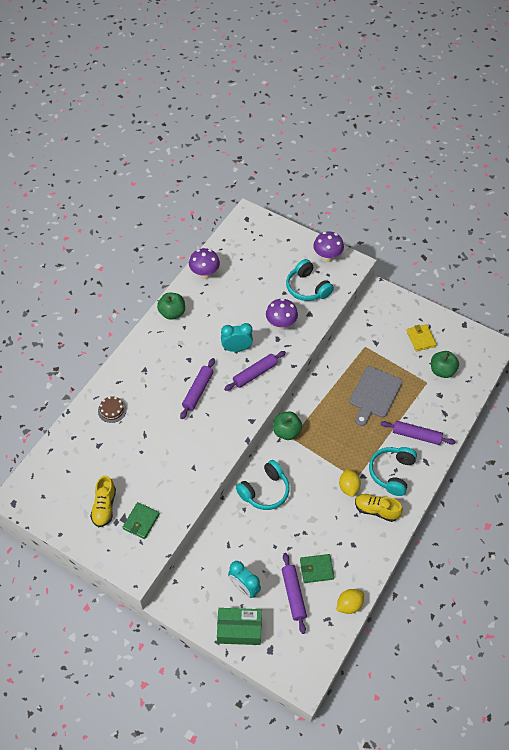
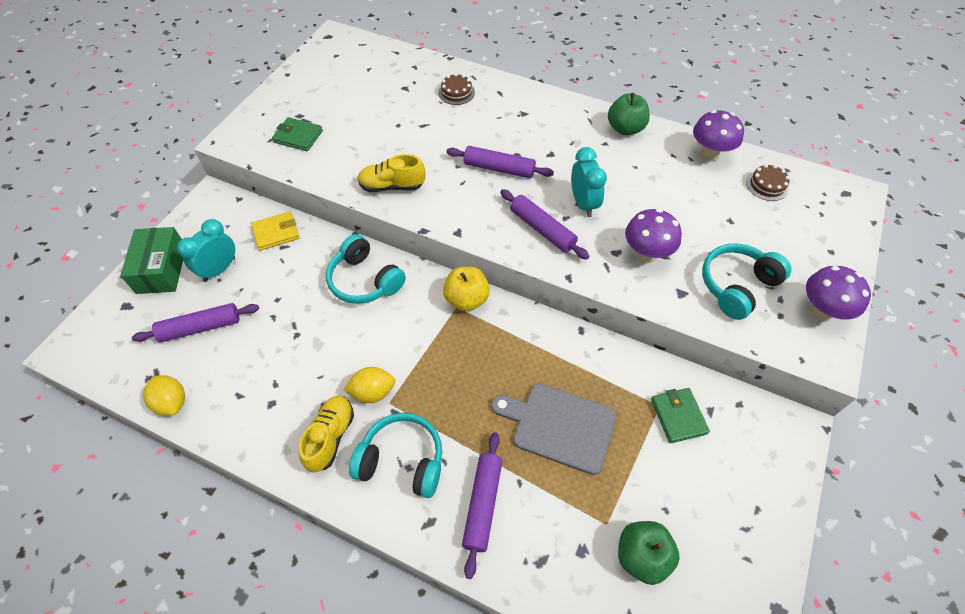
camera: 85 degrees right, 0 degrees up
(104, 507) = (320, 103): yellow shoe -> yellow shoe (392, 186)
(235, 253) = (767, 185): none -> brown cake
(286, 431) = (466, 299): green apple -> yellow apple
(316, 569) = (235, 354): green wallet -> green wallet (678, 416)
(421, 339) = (708, 510): yellow wallet -> yellow wallet (276, 233)

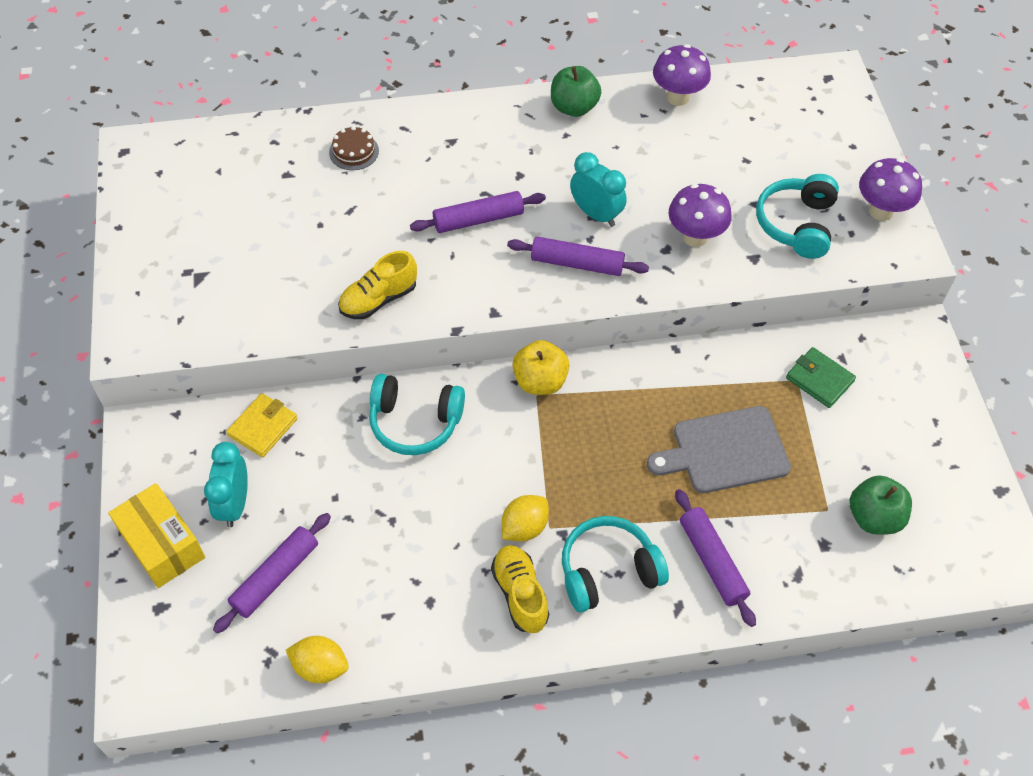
camera: 35 degrees left, 0 degrees up
(162, 269) = (162, 544): green box -> yellow box
(298, 136) = (211, 298): green wallet -> none
(767, 185) = (753, 105): brown cake -> none

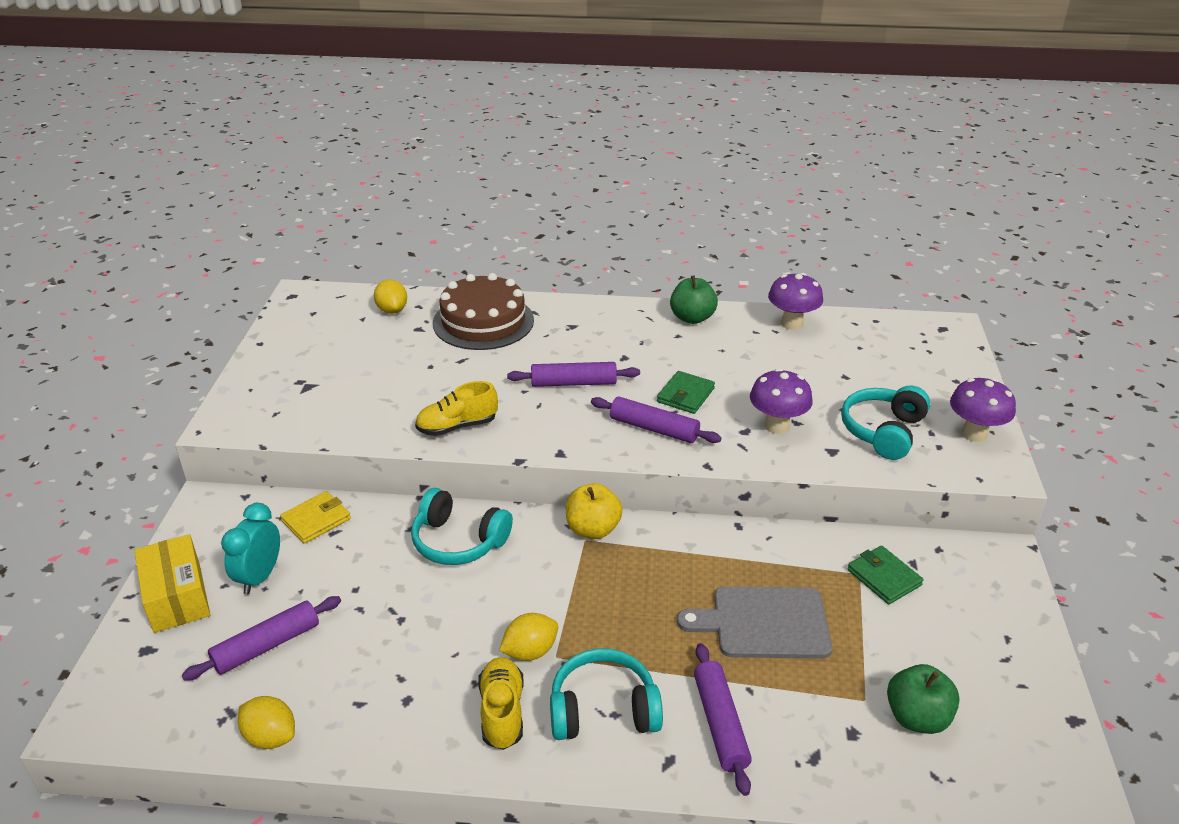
camera: 15 degrees right, 20 degrees down
(247, 153) = (392, 310): none -> yellow lemon
(354, 151) = (483, 321): brown cake -> brown cake, size x2.24
(596, 214) = (685, 395): turquoise clock -> green wallet

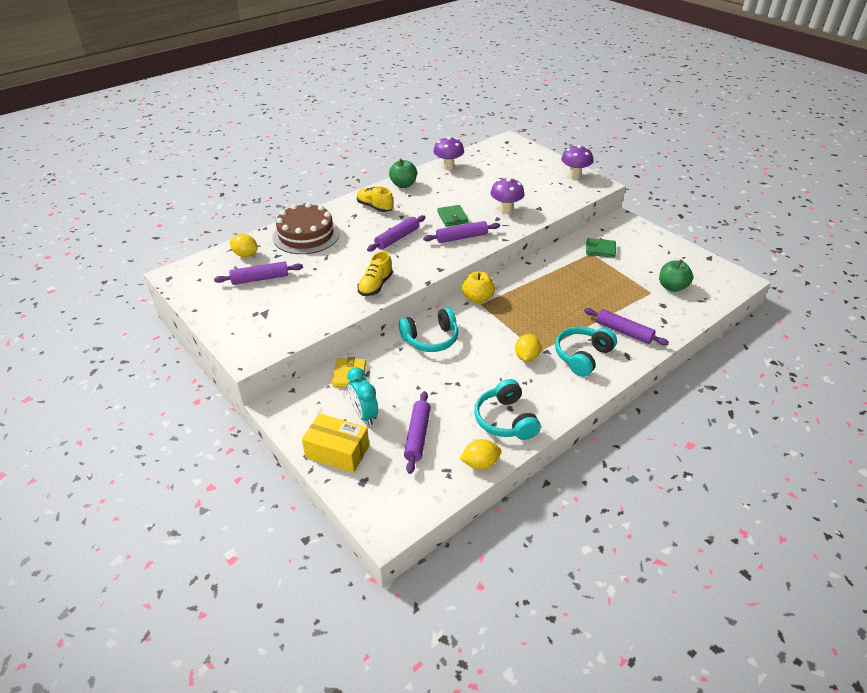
camera: 45 degrees left, 5 degrees up
(363, 345) = (260, 279): none -> purple rolling pin
(502, 712) = (551, 384): yellow shoe -> yellow shoe (375, 207)
(764, 623) = (587, 290): grey cutting board -> none
(883, 431) = (545, 191): turquoise headphones -> turquoise headphones (505, 420)

